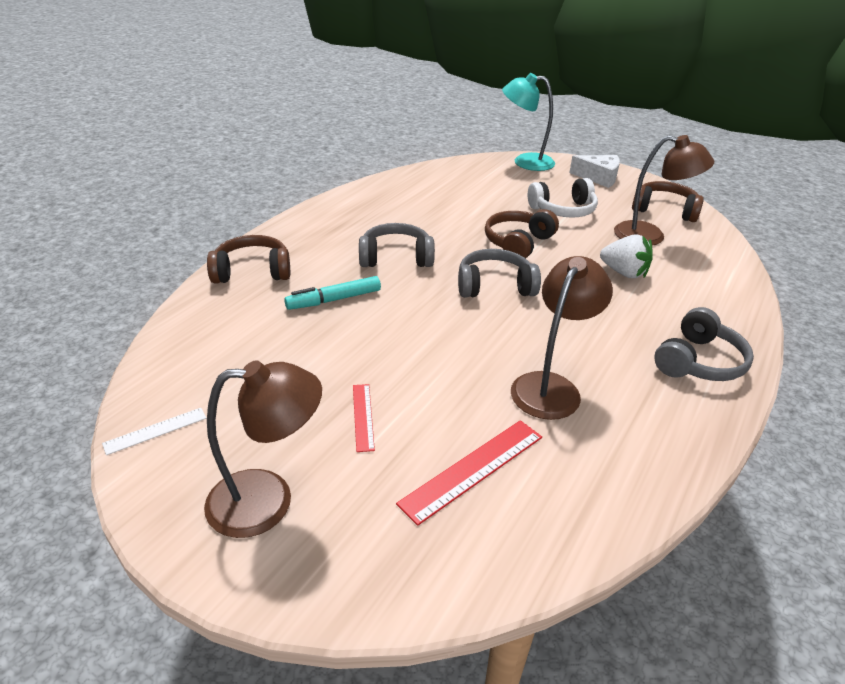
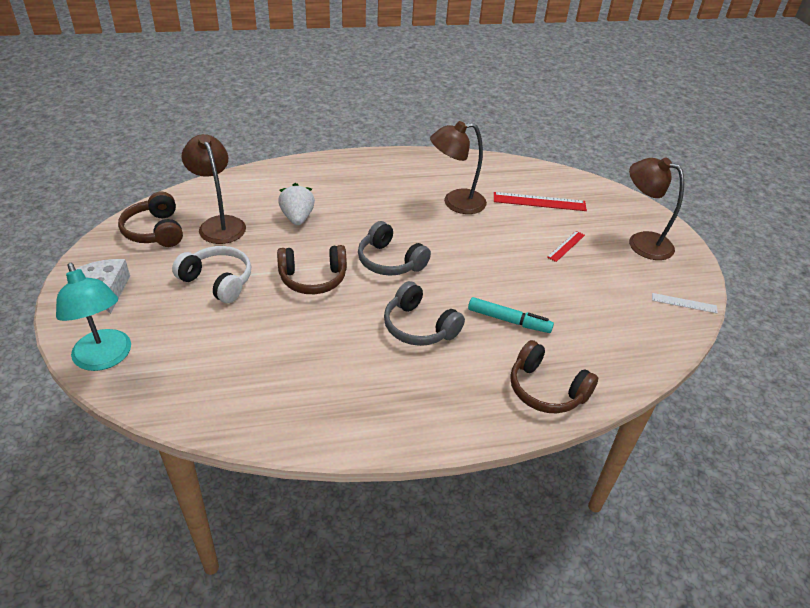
camera: 135 degrees left, 5 degrees up
(698, 361) = (367, 169): grey headphones -> none

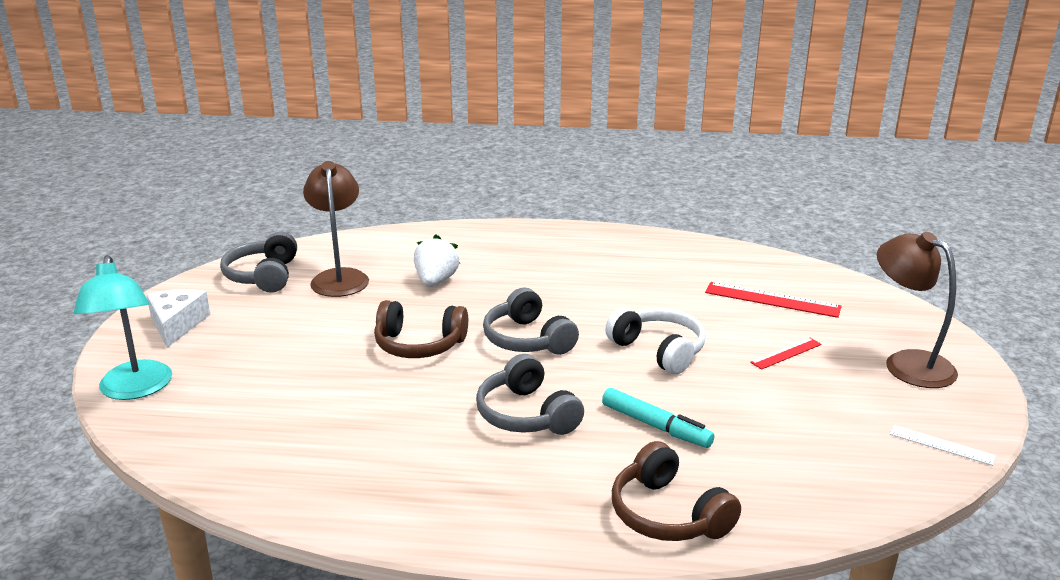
camera: 20 degrees right, 15 degrees down
(155, 231) = (263, 276): brown headphones -> grey headphones
(218, 281) = (304, 333): white headphones -> white headphones (658, 350)
(455, 203) = (651, 288): brown lamp -> none

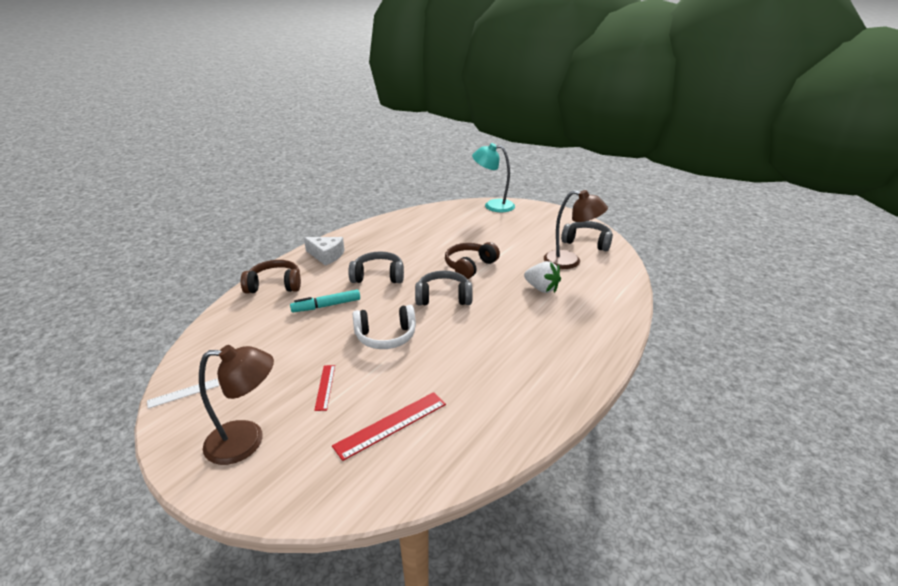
camera: 120 degrees right, 5 degrees up
(177, 325) = (545, 217): white cheese -> white cheese (326, 255)

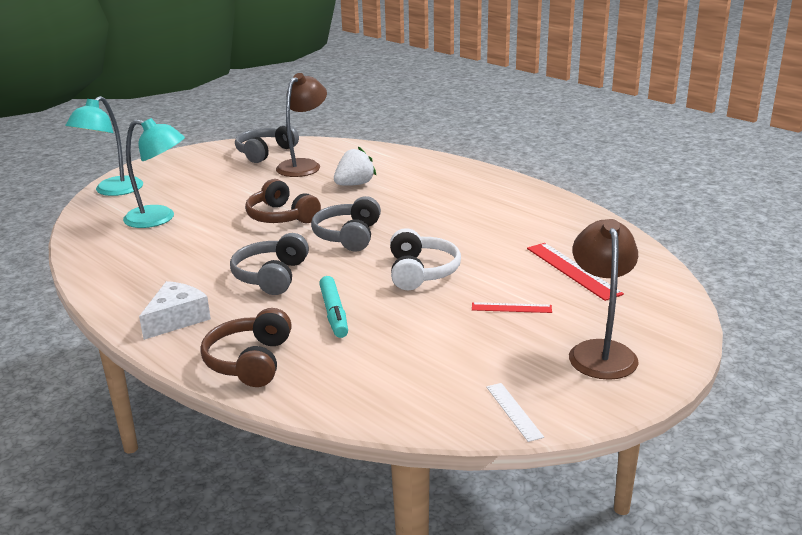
camera: 80 degrees left, 5 degrees down
(456, 226) = (159, 218): none -> turquoise lamp

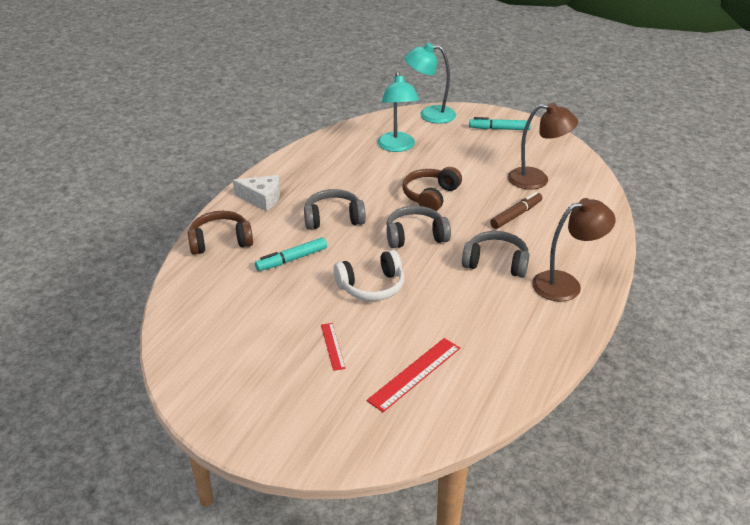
camera: 70 degrees right, 10 degrees up
(190, 164) = (499, 129): none -> turquoise marker
(265, 152) = (549, 154): grey headphones -> grey headphones (496, 263)
(354, 184) = (516, 215): white strawberry -> brown marker
(514, 411) = (188, 370): white ruler -> none
(600, 351) = (280, 407): brown lamp -> brown lamp (566, 284)

